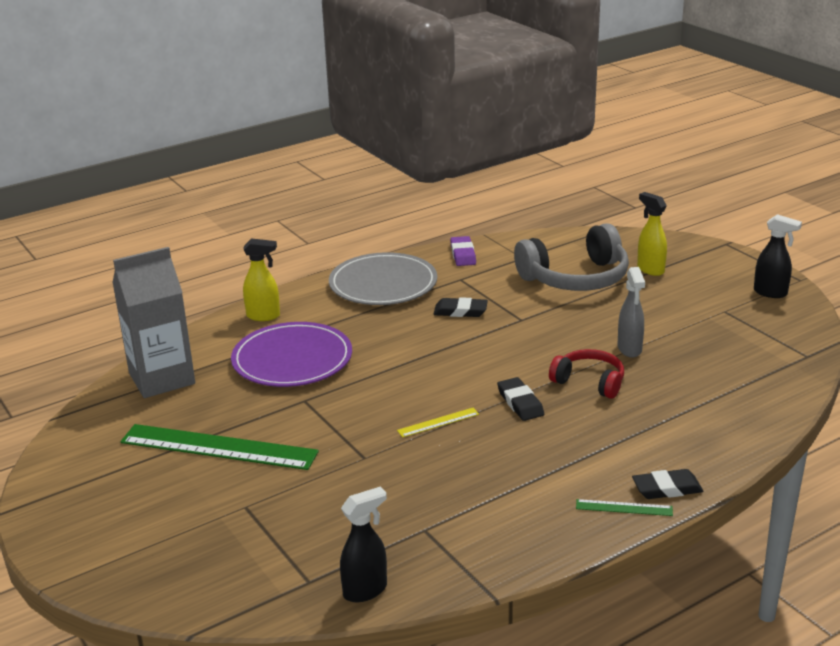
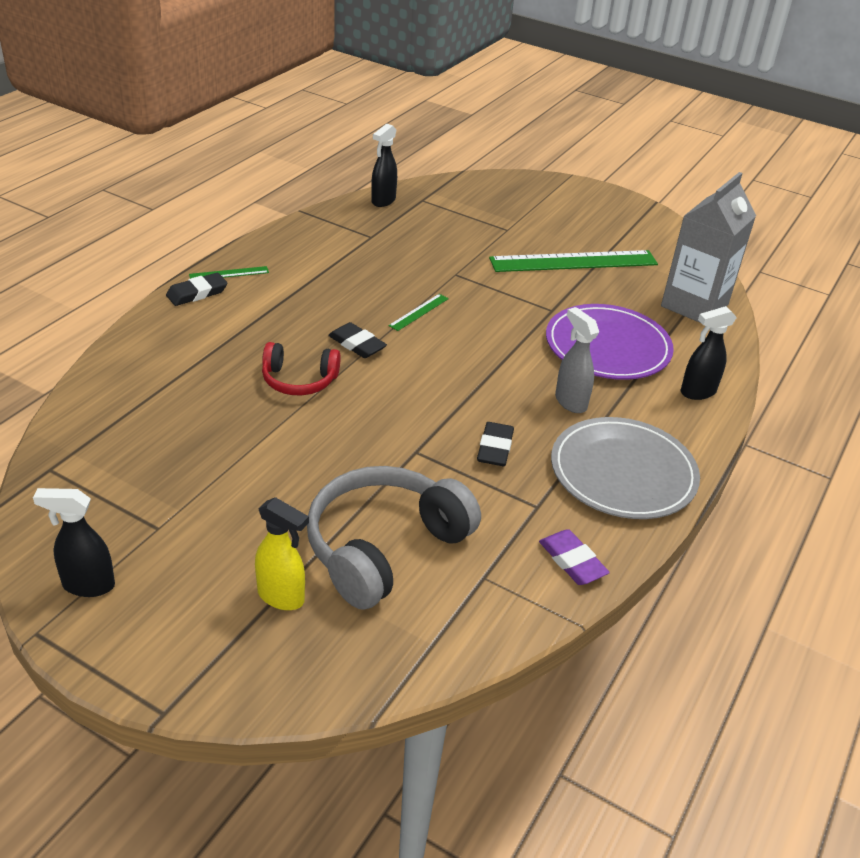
camera: 150 degrees right, 10 degrees up
(264, 316) = (697, 392): yellow spray bottle -> black spray bottle
(438, 422) = (419, 312): yellow ruler -> green ruler
(460, 311) = (495, 448): black eraser -> black eraser turned 60 degrees counterclockwise
(629, 349) = (269, 433): grey spray bottle -> grey spray bottle (570, 402)

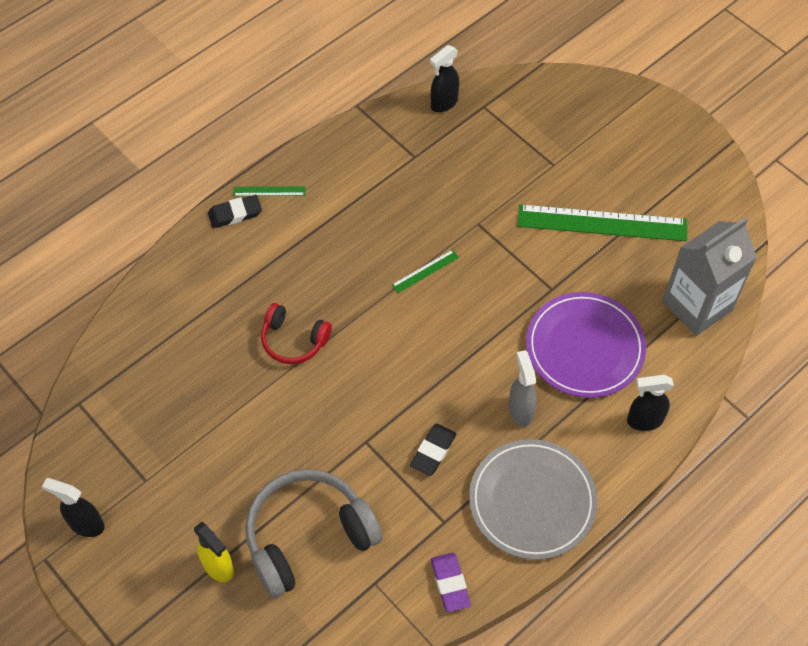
camera: 20 degrees right, 20 degrees up
(357, 344) = (356, 304): black eraser -> none

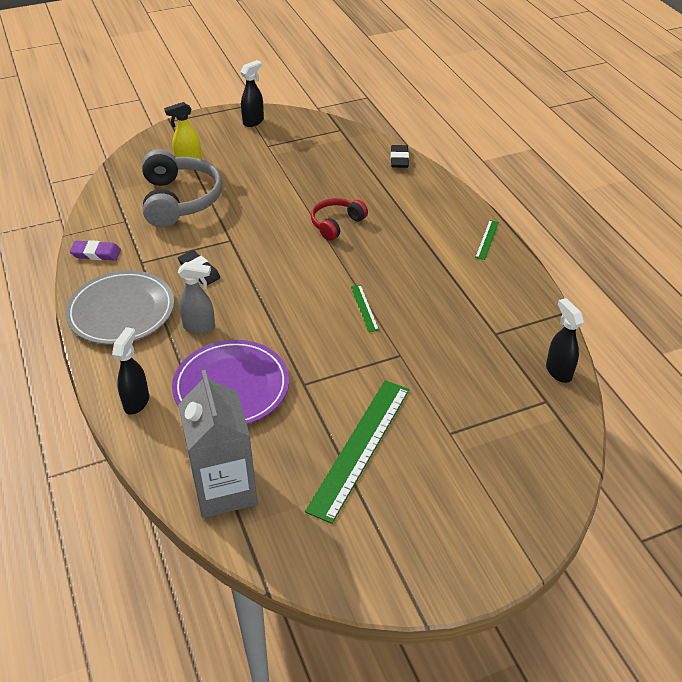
camera: 110 degrees right, 15 degrees down
(235, 214) = (470, 218): black eraser -> black eraser (399, 159)

